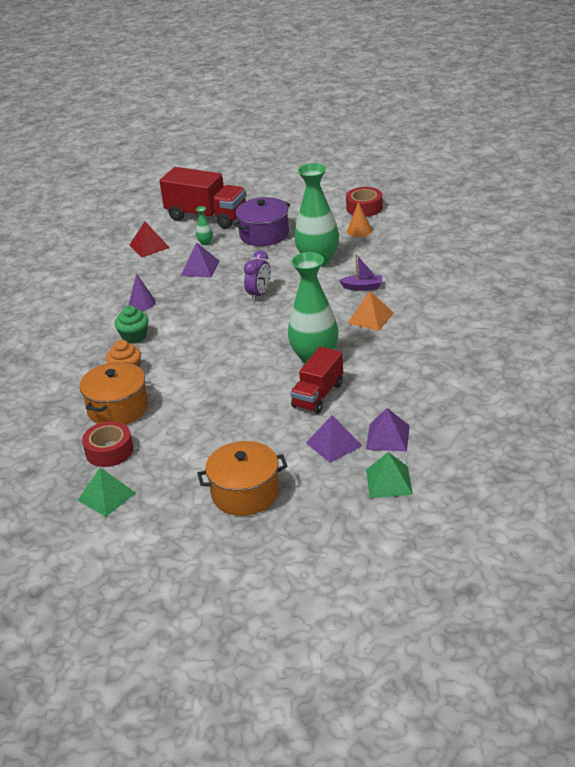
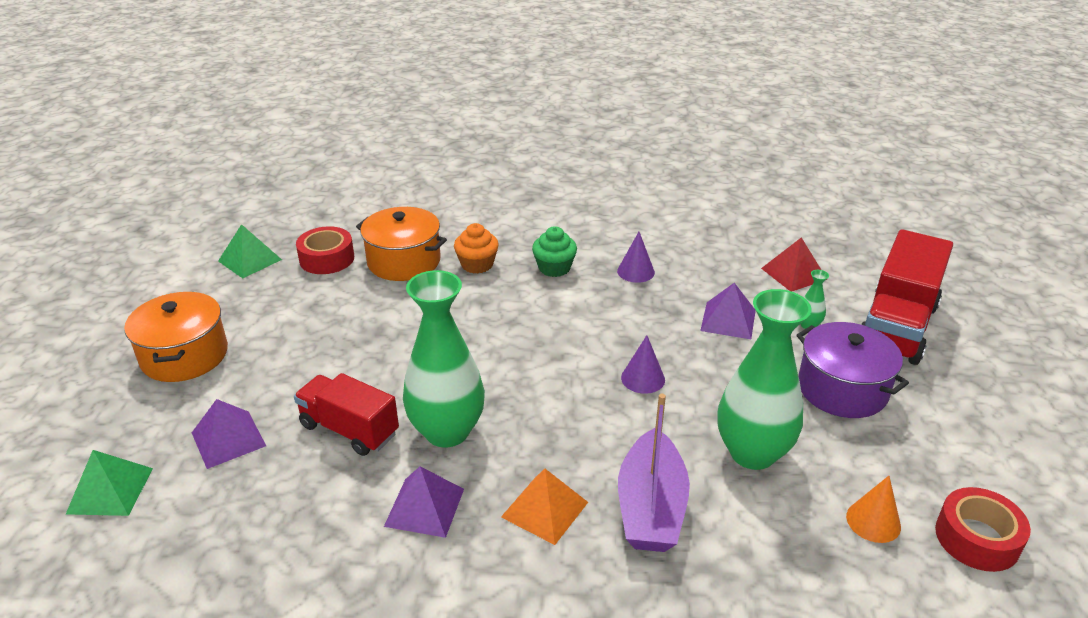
camera: 90 degrees right, 0 degrees up
(259, 294) = (643, 378): purple clock -> purple cone
(362, 287) = (651, 507): purple boat -> purple boat, size x1.86
(387, 437) = (208, 499): purple pyramid -> purple pyramid (424, 507)

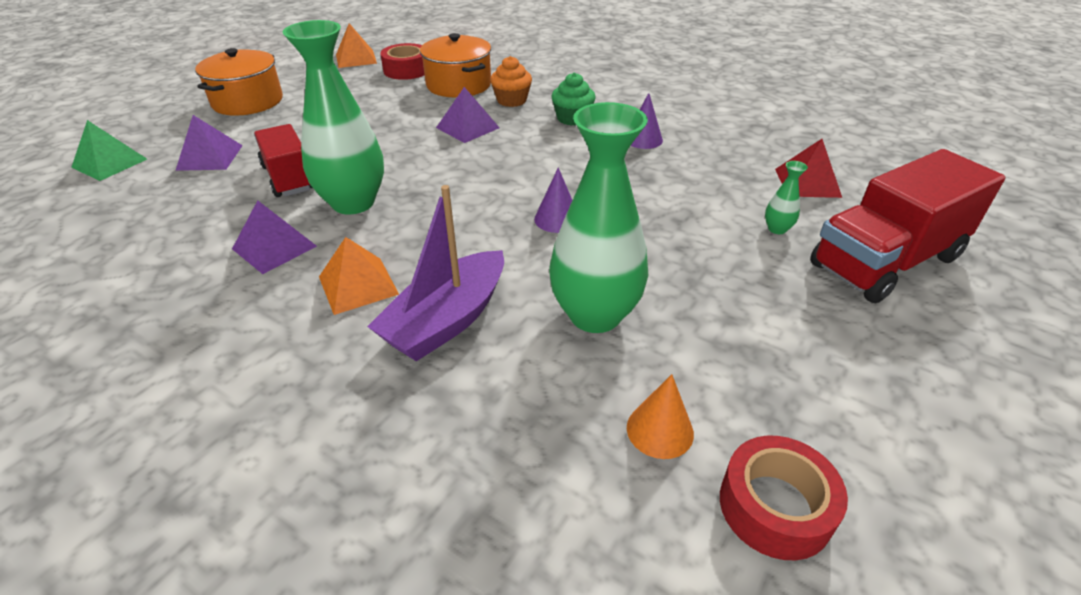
camera: 30 degrees right, 5 degrees up
(250, 260) = (356, 59): green pyramid -> orange pyramid
(728, 320) = (693, 200): purple pyramid -> purple pyramid (468, 127)
(842, 389) = (756, 295): purple pot -> none

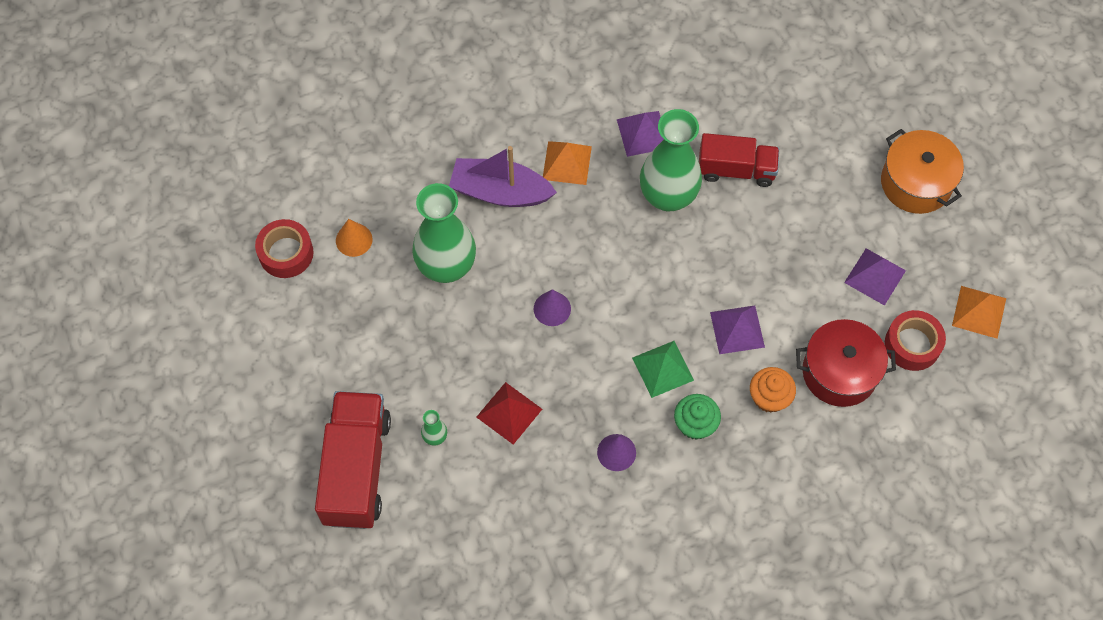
camera: 125 degrees right, 25 degrees up
(109, 163) = (845, 64): green pyramid -> green pyramid (662, 369)
(210, 157) = (810, 128): purple pyramid -> purple pyramid (875, 276)
(446, 320) = (500, 192): purple boat -> purple boat turned 60 degrees counterclockwise
(459, 85) = (839, 372): orange pot -> red pot
(807, 183) = (464, 516): red pyramid -> red pyramid (509, 413)

